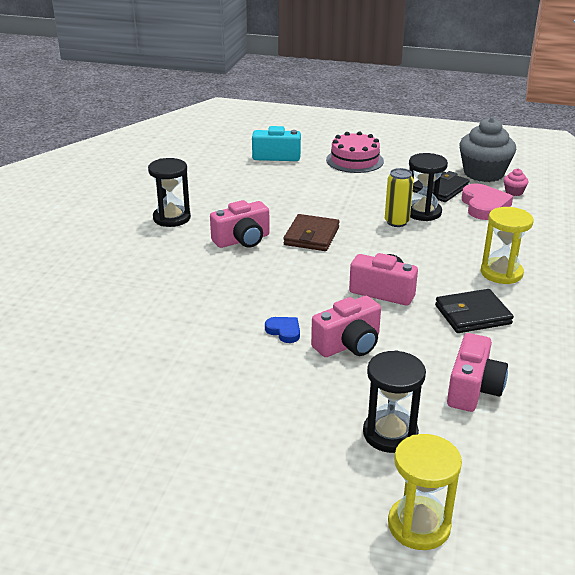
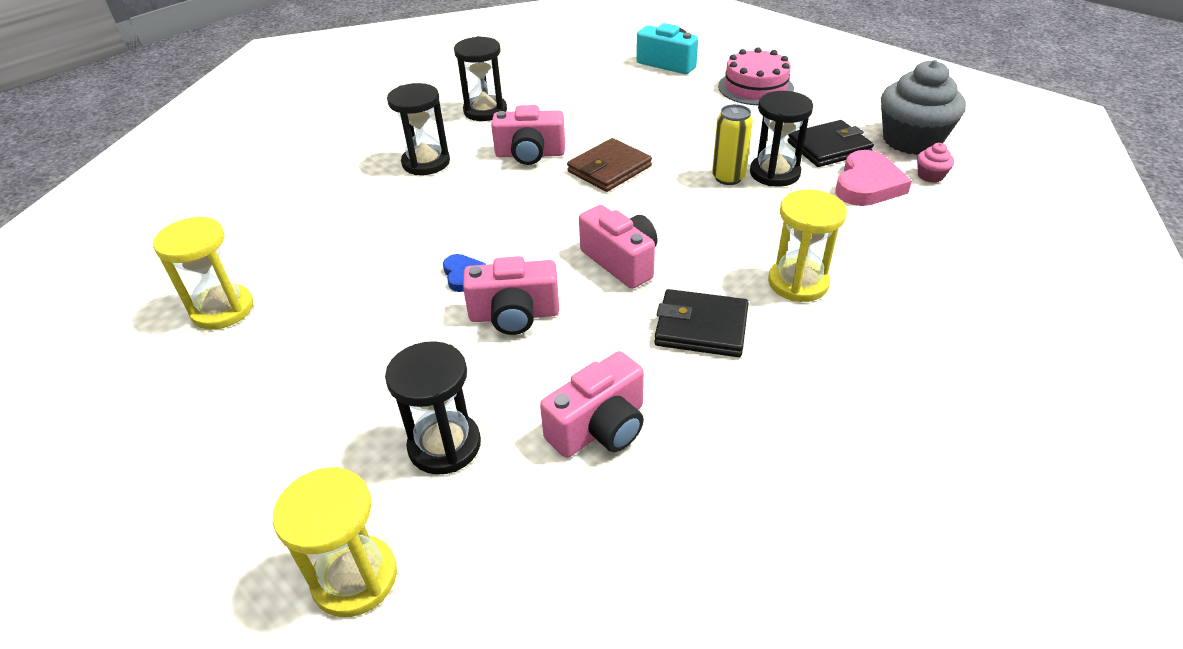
camera: 30 degrees right, 10 degrees up
(120, 411) = (222, 309): none -> yellow hourglass
(166, 265) = (426, 163): none -> black hourglass

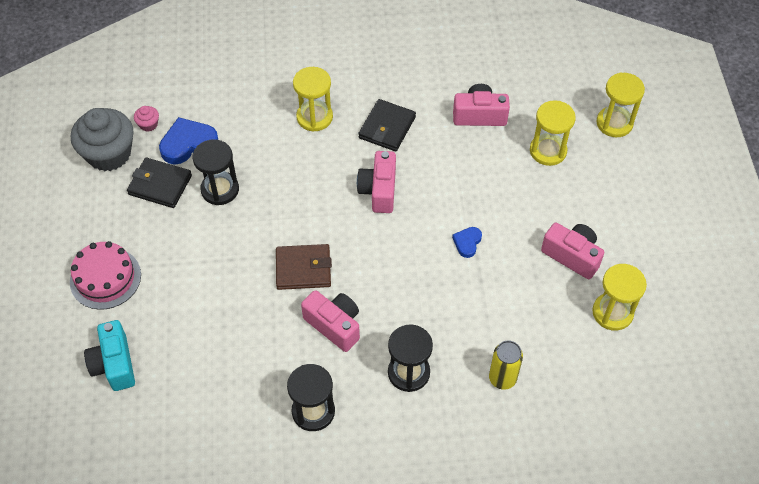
camera: 140 degrees left, 15 degrees up
(444, 445) = (548, 151): black hourglass -> yellow hourglass
(514, 315) = (464, 196): pink camera -> pink camera (572, 256)
(701, 327) = (387, 127): black wallet -> black wallet turned 60 degrees clockwise
(728, 177) = (248, 206): yellow can -> yellow can (502, 378)
(867, 185) = (188, 144): pink heart -> blue heart

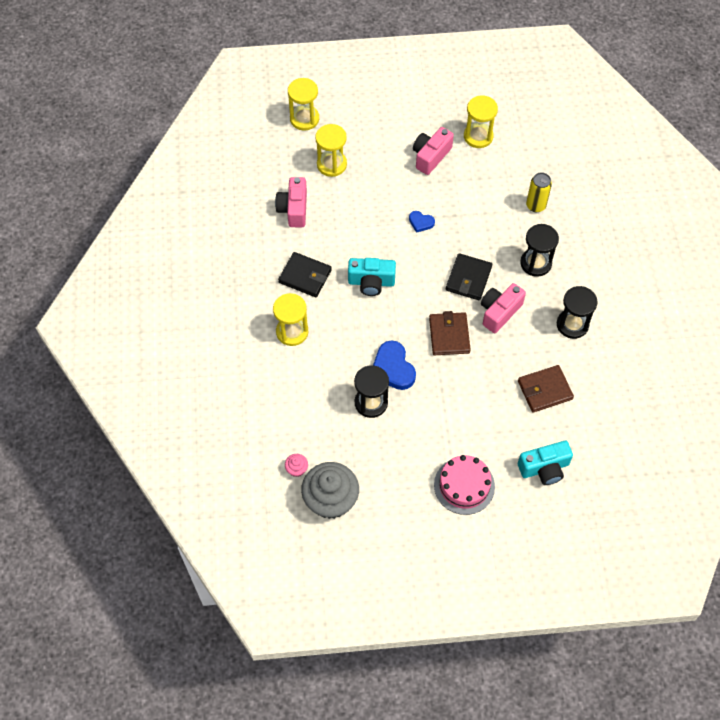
camera: 90 degrees left, 5 degrees up
(160, 185) = (366, 452): black wallet -> black wallet (468, 278)
(188, 144) = (320, 432): blue heart -> blue heart (393, 368)
(220, 371) = (544, 390): none -> brown wallet
(379, 190) = (371, 282): pink camera -> turquoise camera

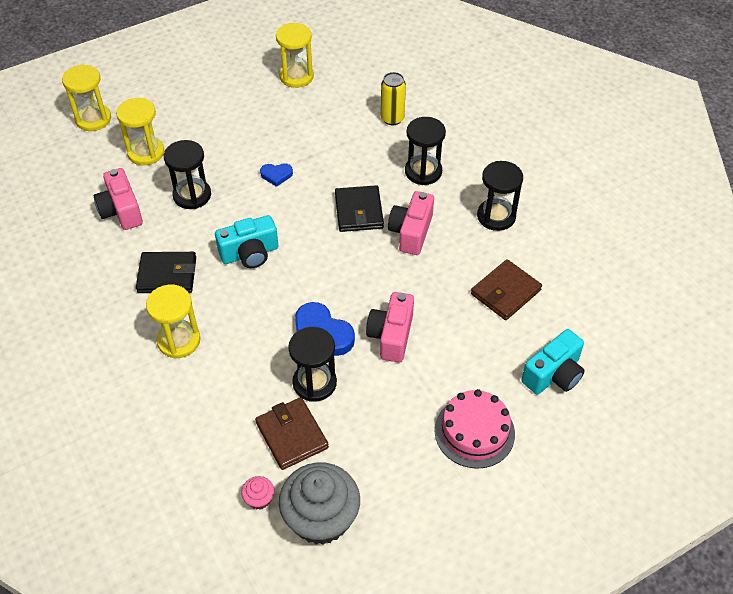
camera: 25 degrees left, 10 degrees down
(350, 216) = (192, 195): none -> black hourglass
(430, 156) = (254, 110): pink camera -> pink camera (391, 336)
(449, 335) = (368, 276): brown wallet -> brown wallet (291, 435)

